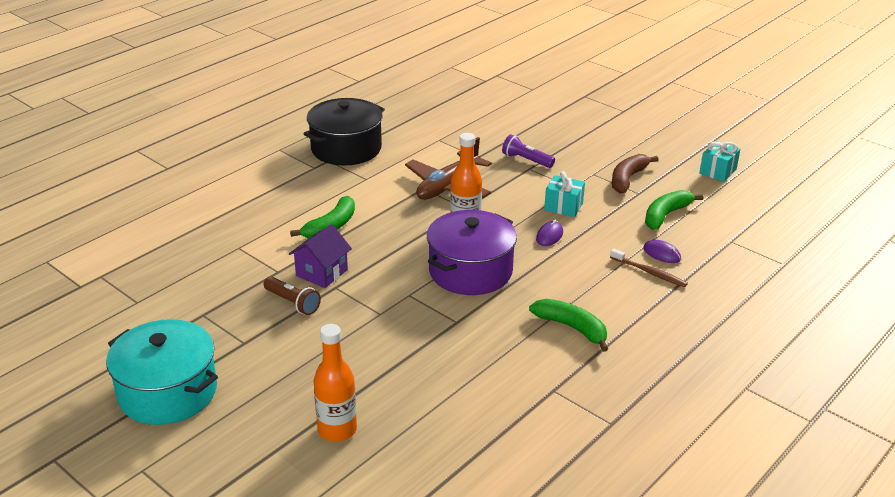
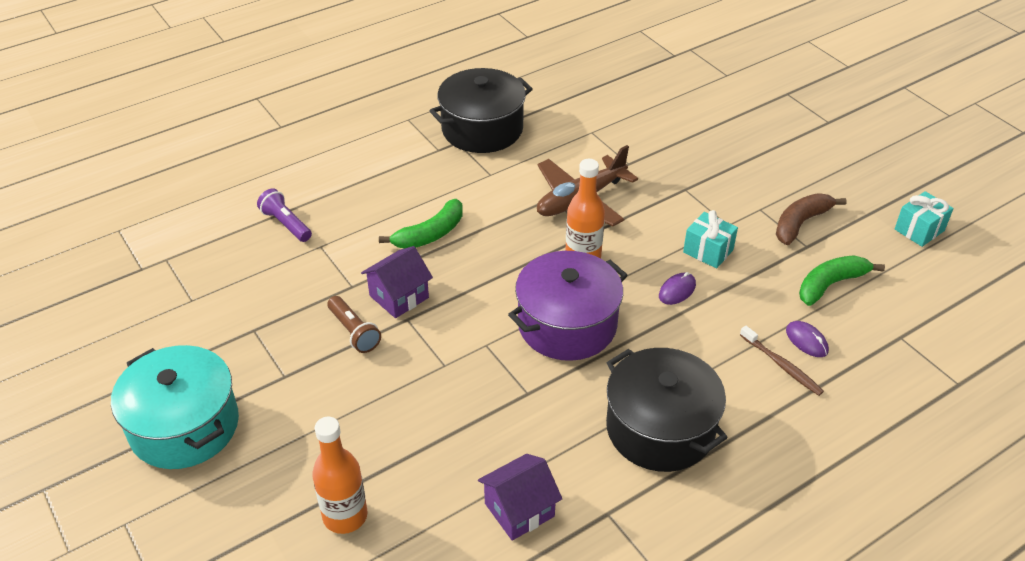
camera: 15 degrees right, 10 degrees up
(481, 400) = (519, 510): none -> purple house
(526, 160) = (685, 177): purple flashlight -> purple flashlight (286, 224)
(572, 328) = (660, 428): green banana -> black pot

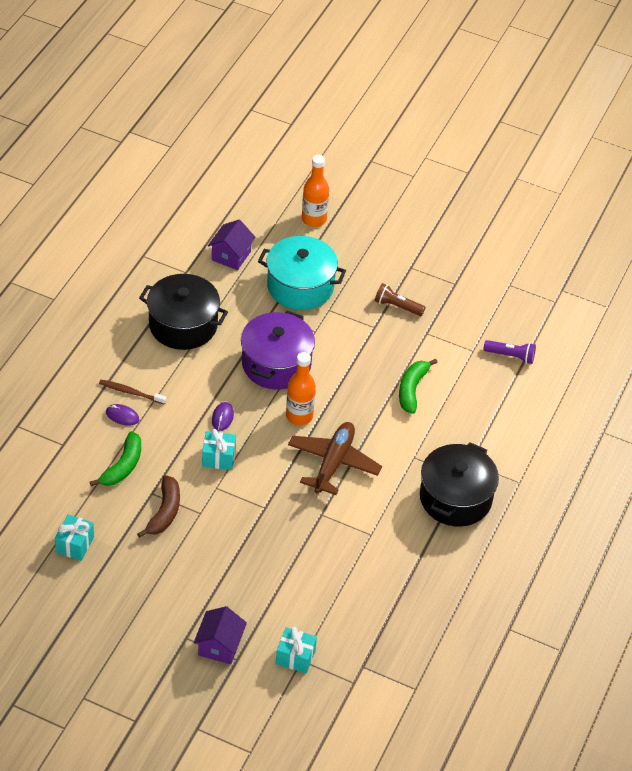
camera: 145 degrees right, 5 degrees up
(184, 426) = (434, 223): turquoise pot -> turquoise pot (300, 286)
(399, 296) = (392, 338): purple house -> purple house (220, 646)
(731, 78) = (295, 657): none -> turquoise gift

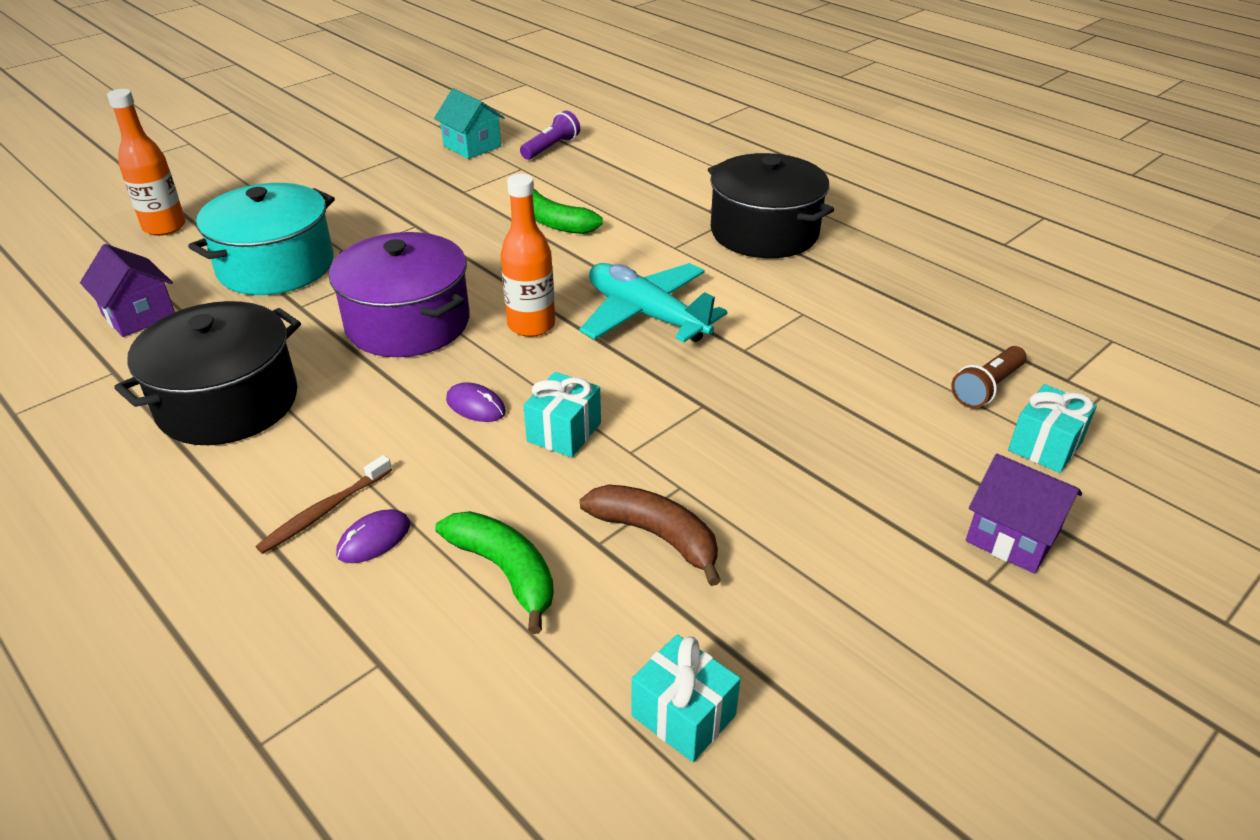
camera: 65 degrees left, 10 degrees down
(333, 463) = (646, 315): brown plane -> turquoise plane
(397, 306) = (397, 201): brown flashlight -> brown flashlight (987, 388)
(489, 314) = (472, 146): none -> turquoise house

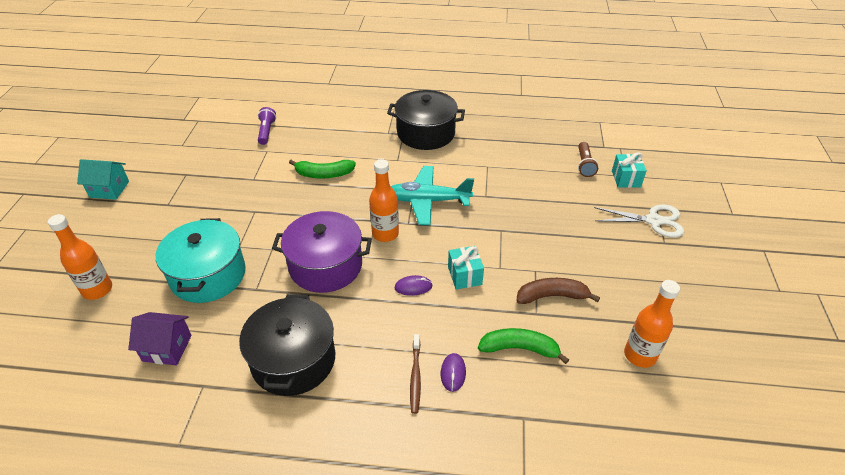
camera: 40 degrees left, 5 degrees up
(472, 146) = (221, 150): turquoise house -> turquoise house (109, 189)
(683, 715) = (640, 355): turquoise gift -> orange bottle
(1012, 536) = (653, 221): purple house -> white scissors

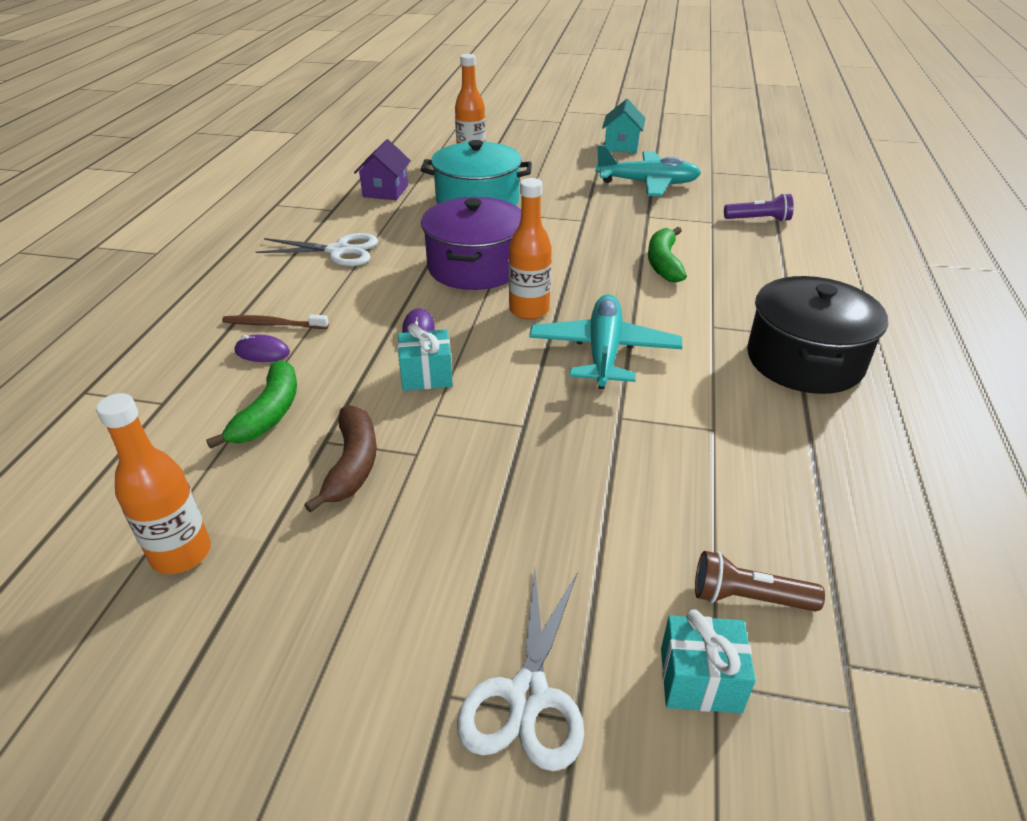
camera: 95 degrees right, 5 degrees down
(195, 177) = (648, 183): none -> turquoise plane
(293, 360) = (338, 251): black pot -> white scissors

